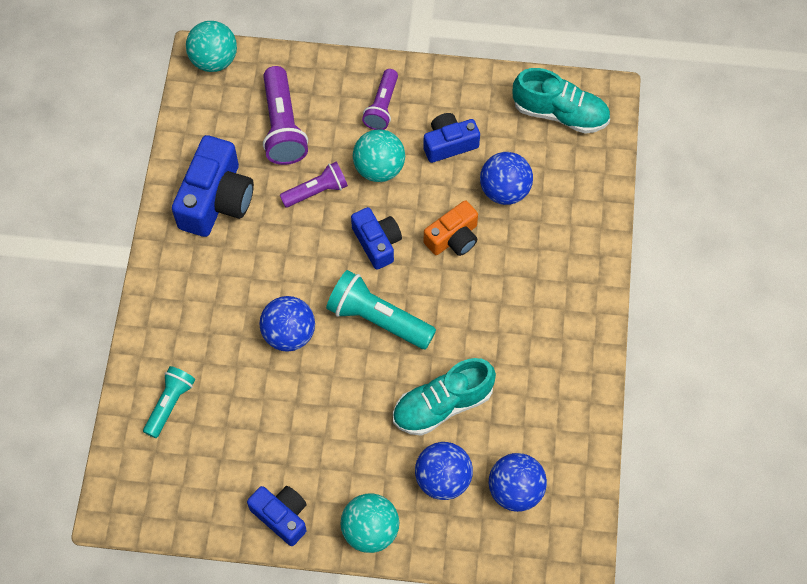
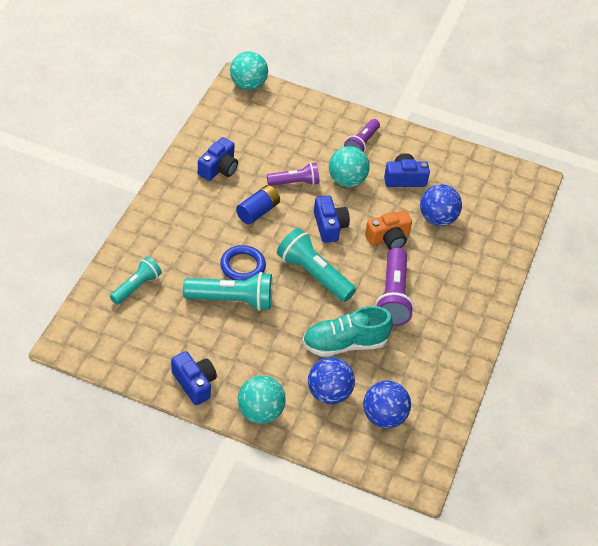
camera: 10 degrees right, 15 degrees down
(216, 199) = (218, 168): blue camera -> blue camera, size x0.61
(283, 126) = (284, 137): purple flashlight -> purple flashlight (393, 296)
(283, 249) = (257, 211): none -> blue battery
(289, 334) = (242, 266): blue ball -> blue ring
(291, 386) = (232, 300): none -> turquoise flashlight
(560, 113) = (494, 181): turquoise shoe -> none

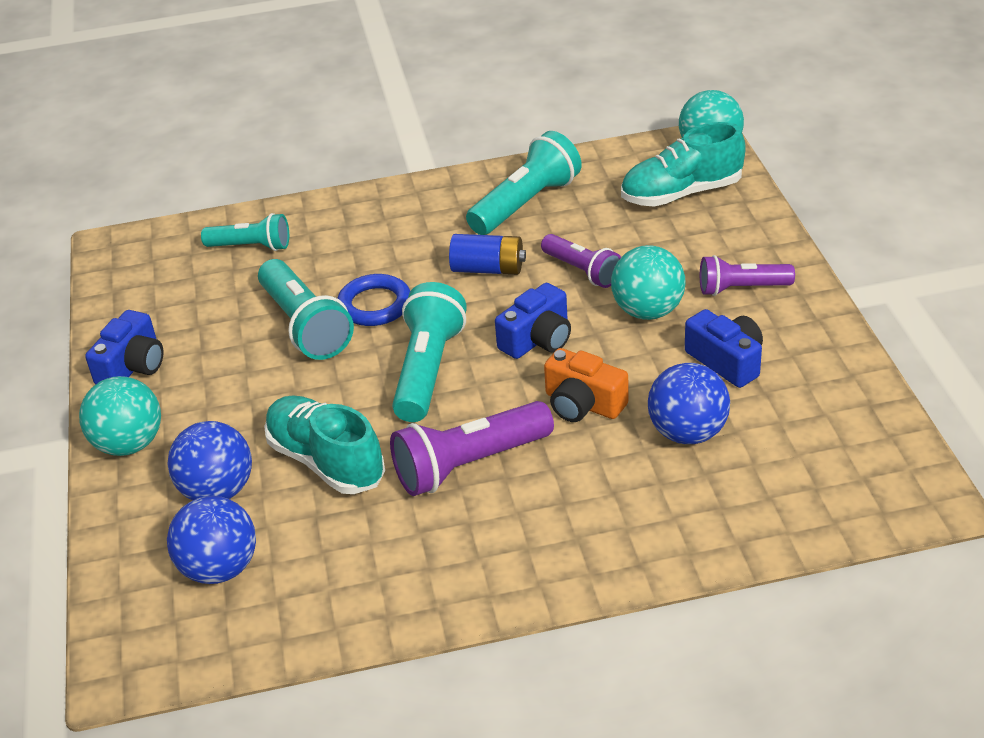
camera: 65 degrees right, 10 degrees down
(218, 168) = (526, 203): blue camera -> turquoise flashlight
(271, 115) = (681, 193): none -> turquoise shoe

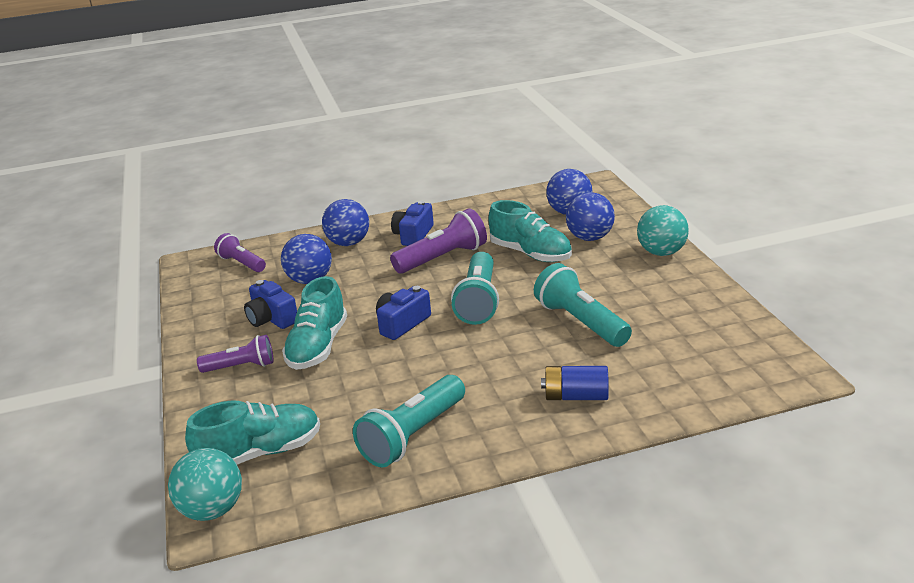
camera: 175 degrees right, 10 degrees down
(132, 366) = (696, 290): blue camera -> blue camera (413, 235)
(251, 246) = (664, 381): turquoise flashlight -> none
(375, 305) = (531, 339): blue ring -> none
(488, 269) = (443, 372): blue battery -> blue battery (576, 396)
(582, 271) = (364, 374): purple flashlight -> purple flashlight (241, 263)
(583, 404) = (372, 290): orange camera -> none
(637, 522) = (348, 243): none -> blue ball
(648, 311) = (318, 347): turquoise ball -> turquoise shoe

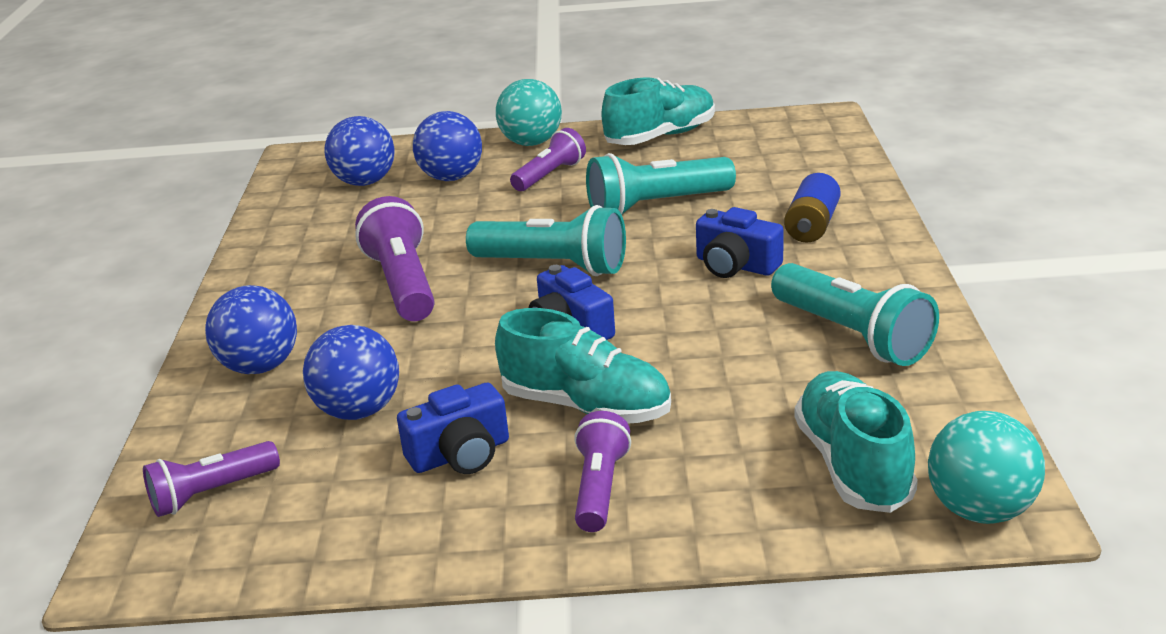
camera: 75 degrees left, 0 degrees up
(413, 235) = (300, 304): blue camera -> blue camera (735, 265)
(530, 253) = (455, 219): turquoise shoe -> turquoise shoe (660, 137)
(611, 271) = (550, 175): none -> purple flashlight

